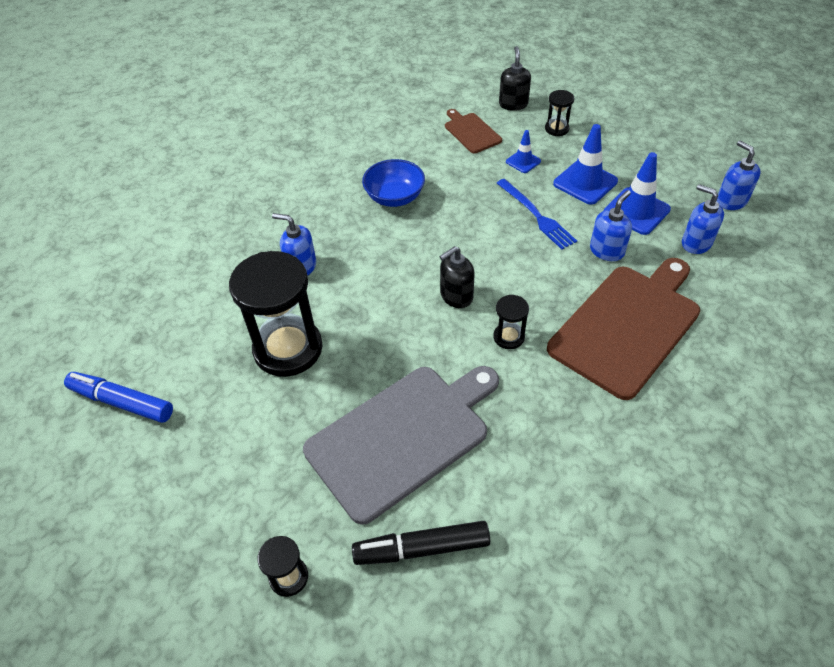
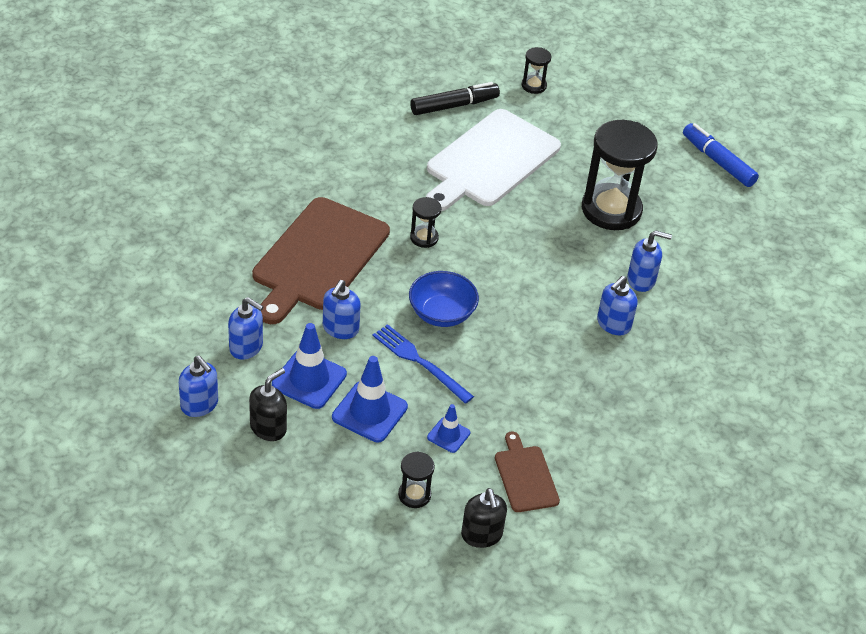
camera: 160 degrees right, 5 degrees down
(122, 402) = (718, 161): blue marker -> blue marker turned 135 degrees counterclockwise
(350, 229) = (613, 324): none -> blue soap dispenser
(394, 197) = (583, 368): blue bowl -> blue bowl (441, 313)
(402, 437) = (490, 161): grey cutting board -> white cutting board
(456, 296) = (481, 268): black soap dispenser -> black soap dispenser (268, 428)
(471, 132) = (525, 476): brown cutting board -> brown cutting board turned 150 degrees counterclockwise

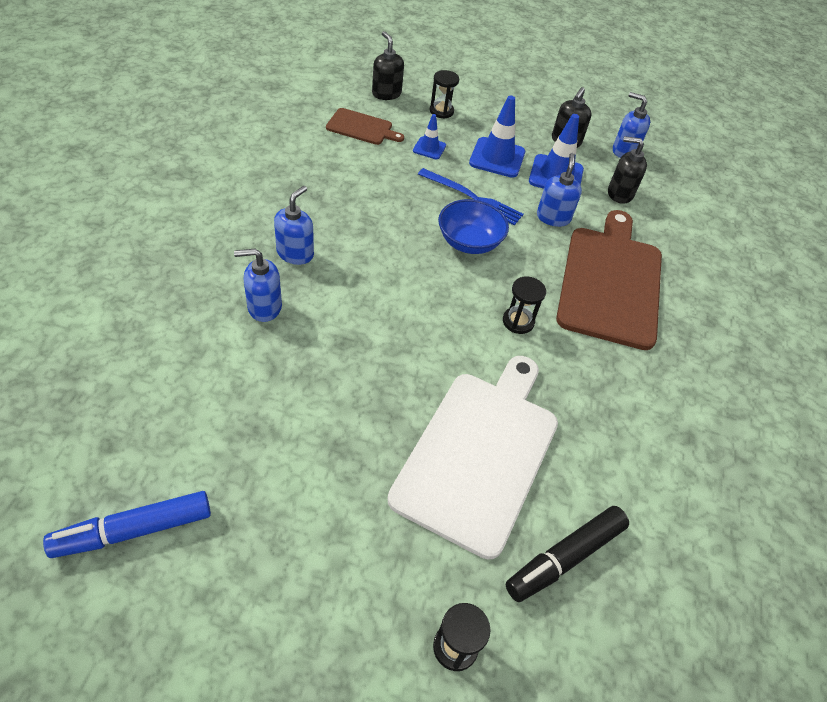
camera: 165 degrees right, 5 degrees up
(246, 347) = (619, 194): blue soap dispenser -> black soap dispenser
(525, 476) = (361, 127): brown cutting board -> brown cutting board turned 45 degrees counterclockwise
(611, 210) = (304, 401): black hourglass -> none
(718, 161) = (134, 530): blue marker -> blue marker turned 120 degrees clockwise

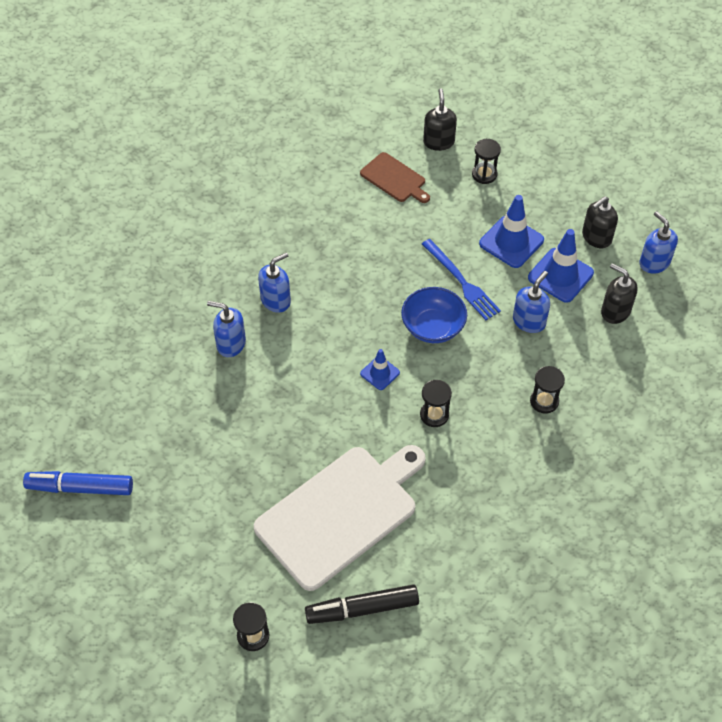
camera: 30 degrees right, 5 degrees up
(429, 148) = (449, 216): blue traffic cone -> blue traffic cone (380, 373)
(611, 282) = (544, 401): brown cutting board -> black hourglass

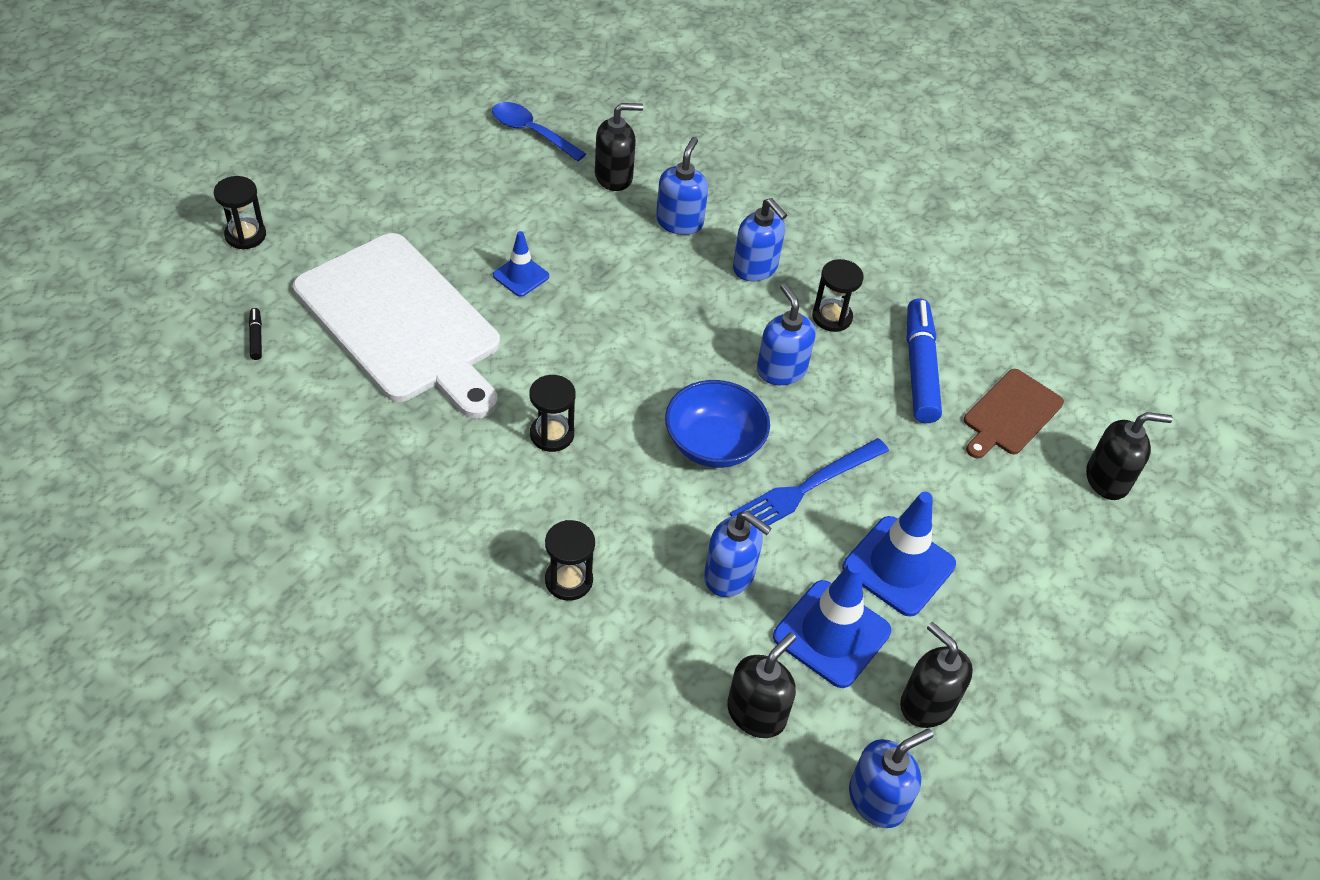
camera: 85 degrees right, 5 degrees down
(80, 487) = (473, 95): blue marker -> blue marker (920, 368)
(128, 442) = (531, 132): none -> blue spoon
(182, 385) = (614, 177): none -> black soap dispenser
(362, 608) = (256, 337): black marker -> black marker, size x0.41
(368, 290) = (781, 370): none -> blue soap dispenser
(380, 373) = (628, 375): blue traffic cone -> blue traffic cone (521, 276)
(484, 174) = (1046, 540): black hourglass -> black hourglass (832, 317)

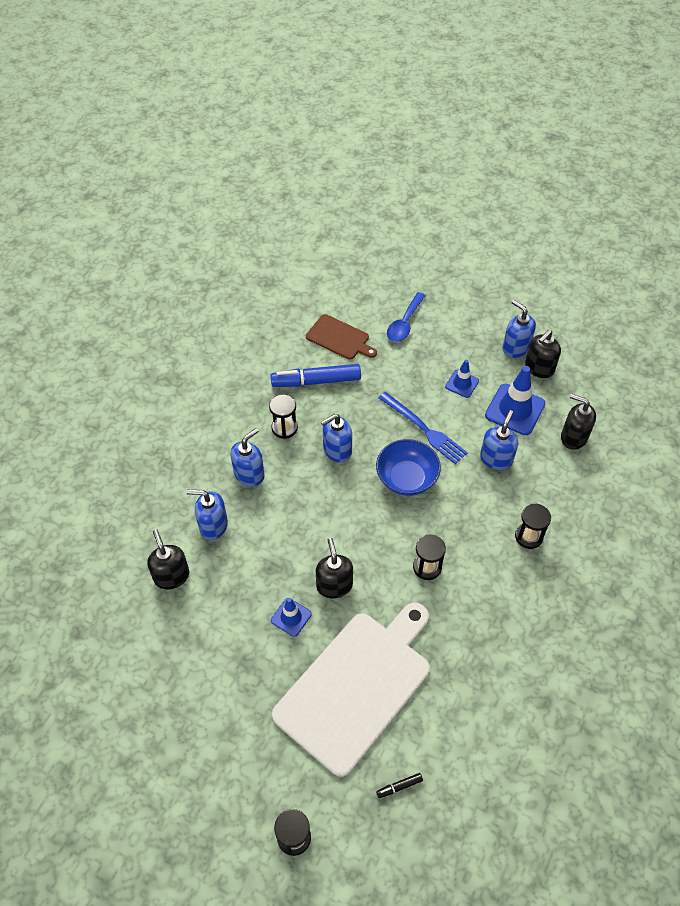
camera: 95 degrees left, 5 degrees up
(531, 132) = (127, 646): blue spoon -> blue spoon (404, 323)
(877, 799) = (597, 385): blue soap dispenser -> blue soap dispenser (515, 347)
(898, 566) = (462, 384): blue traffic cone -> blue traffic cone, size x0.56
(1107, 479) = (373, 297): black soap dispenser -> black soap dispenser (334, 585)

